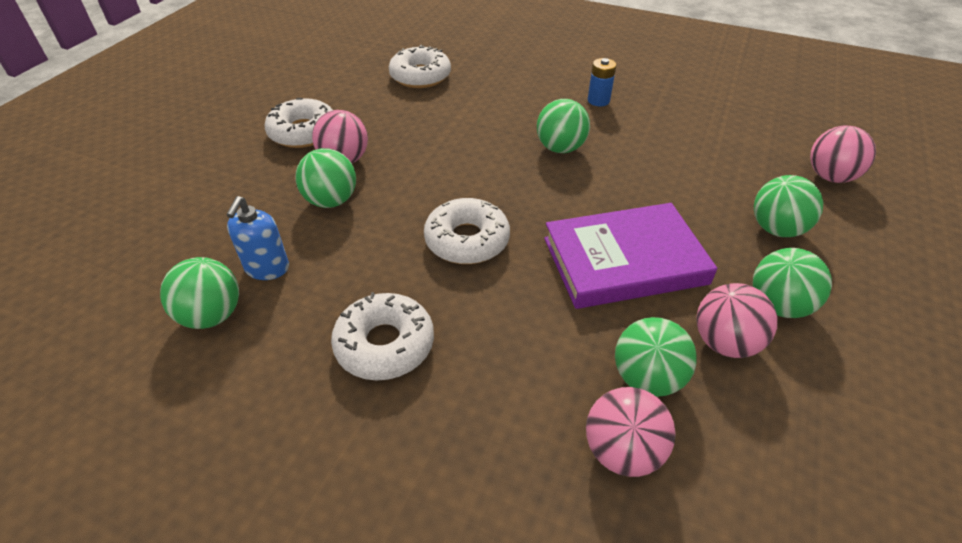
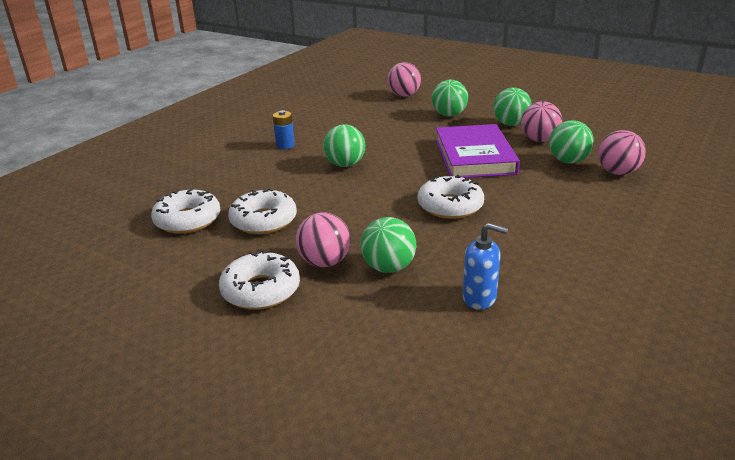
camera: 80 degrees left, 15 degrees down
(212, 315) = (539, 324): green ball -> none
(385, 344) = (558, 240): white donut -> white donut (263, 220)

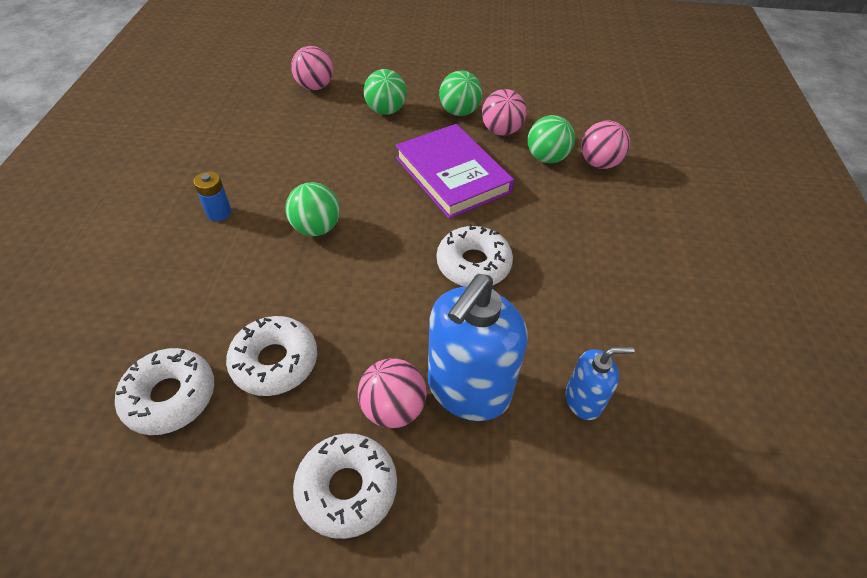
camera: 30 degrees left, 20 degrees up
(388, 268) = (468, 389): green ball -> blue soap dispenser

